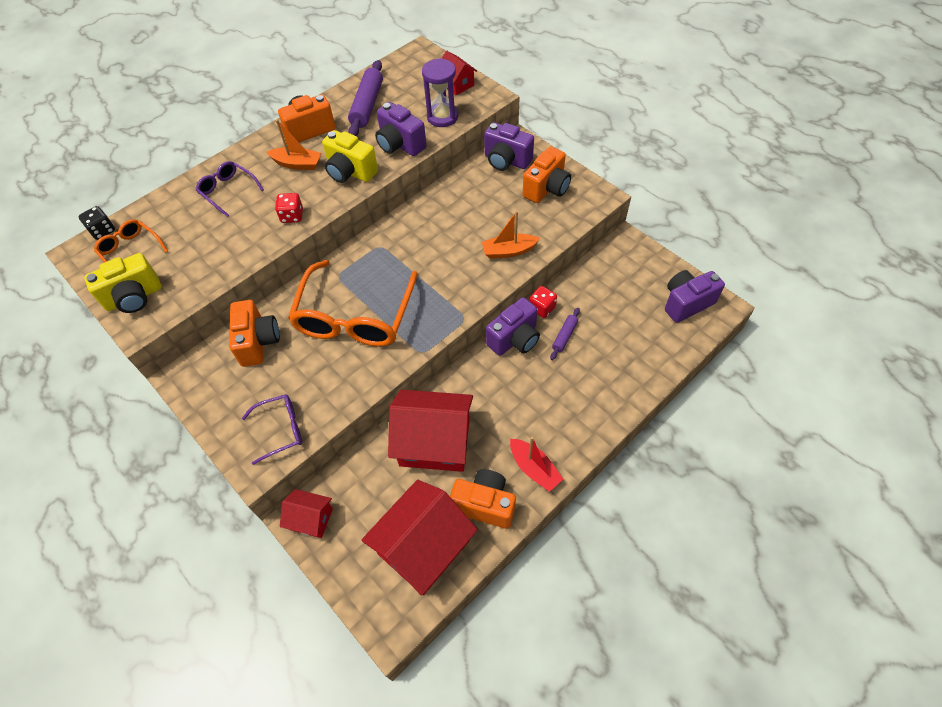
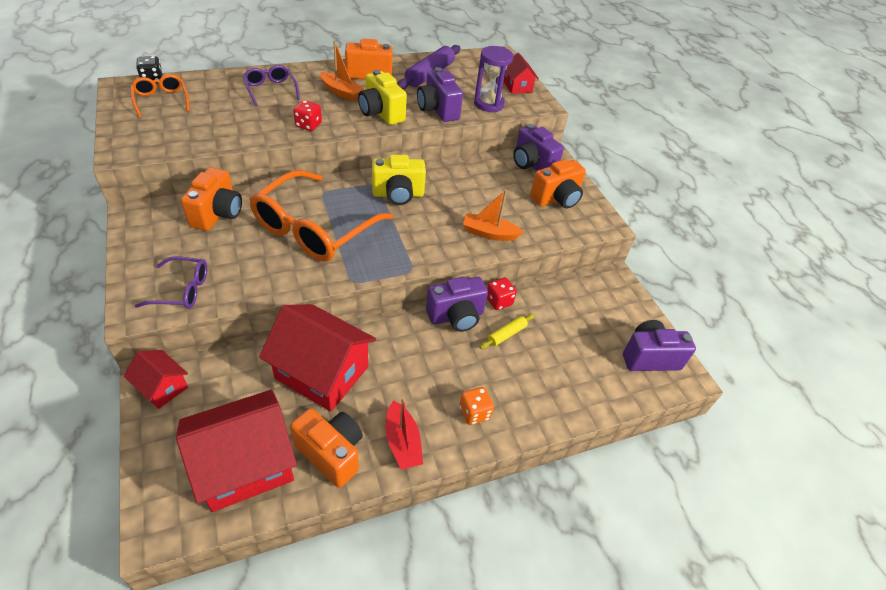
camera: 15 degrees right, 10 degrees down
(134, 297) = (136, 132): yellow camera -> yellow camera (398, 194)
(564, 336) = (506, 334): purple rolling pin -> yellow rolling pin
(576, 417) = (474, 413): none -> orange dice

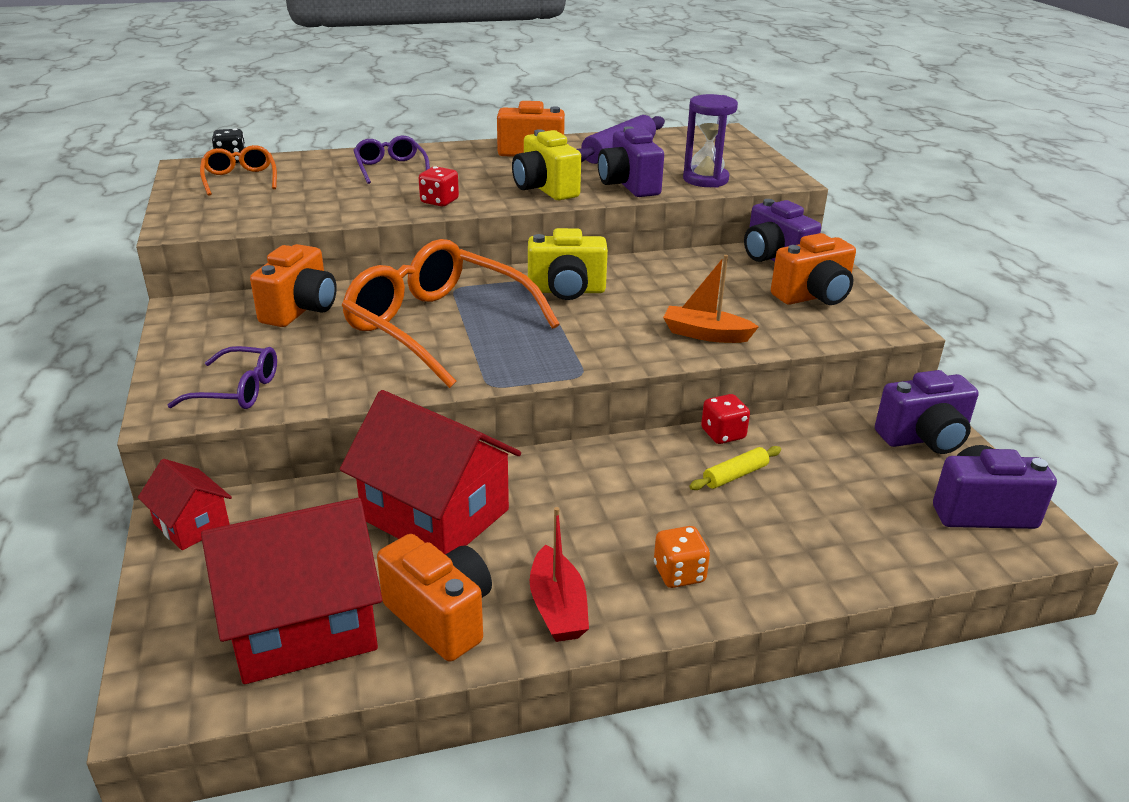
camera: 10 degrees right, 15 degrees down
(314, 228) = (438, 326): orange glasses -> orange glasses turned 90 degrees clockwise
(341, 92) = (489, 170): orange boat -> none
(456, 316) = (653, 451): purple camera -> purple camera (924, 439)
(517, 86) = (749, 162): red house -> none

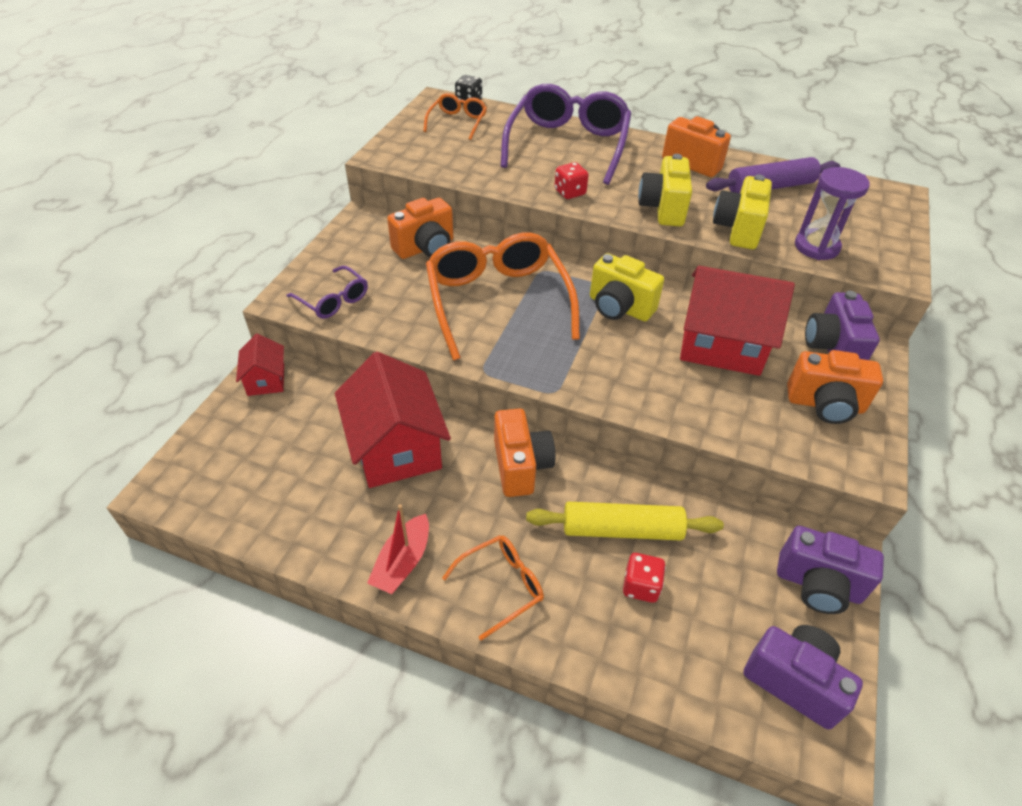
camera: 35 degrees right, 15 degrees up
(303, 625) = (261, 485): red house -> red house (722, 344)
(390, 168) = (567, 145): purple glasses -> purple glasses, size x2.04
(441, 617) = (333, 525): orange camera -> orange camera (521, 466)
(628, 186) = (738, 229): purple camera -> yellow camera
(679, 573) = (501, 586): orange dice -> orange glasses
(705, 334) = (687, 400): orange boat -> none
(723, 434) = (649, 488): red dice -> red dice (641, 586)
(735, 475) = (622, 529): yellow rolling pin -> yellow rolling pin, size x1.90

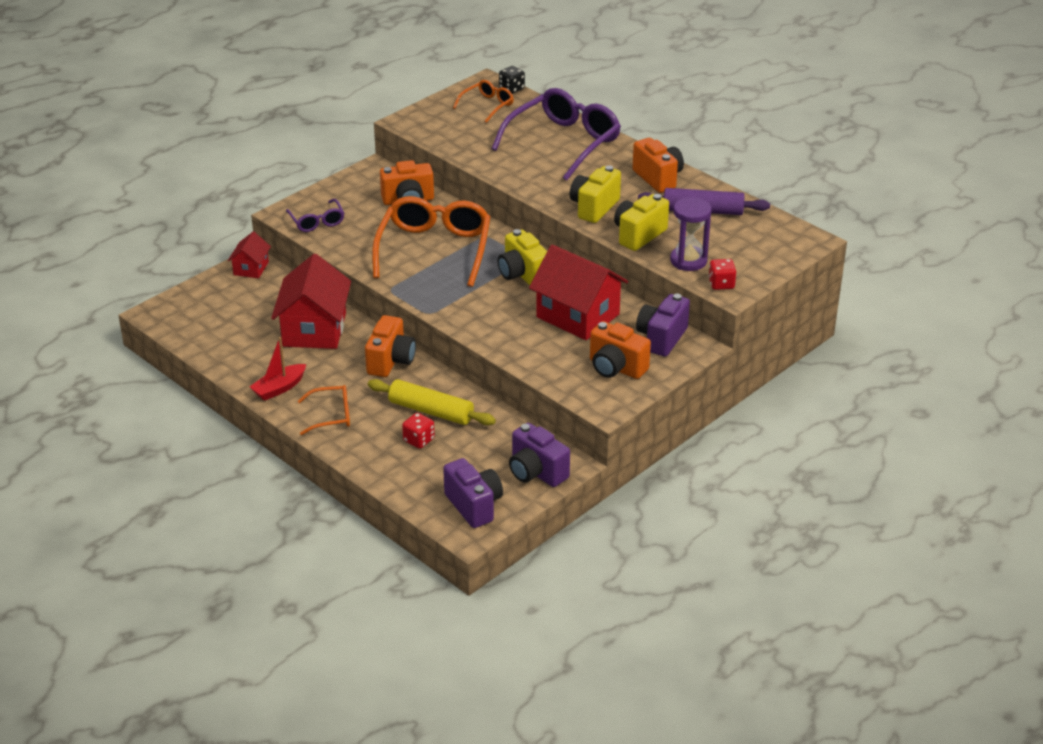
camera: 25 degrees right, 10 degrees down
(570, 192) = (530, 180): red dice -> red dice (721, 284)

